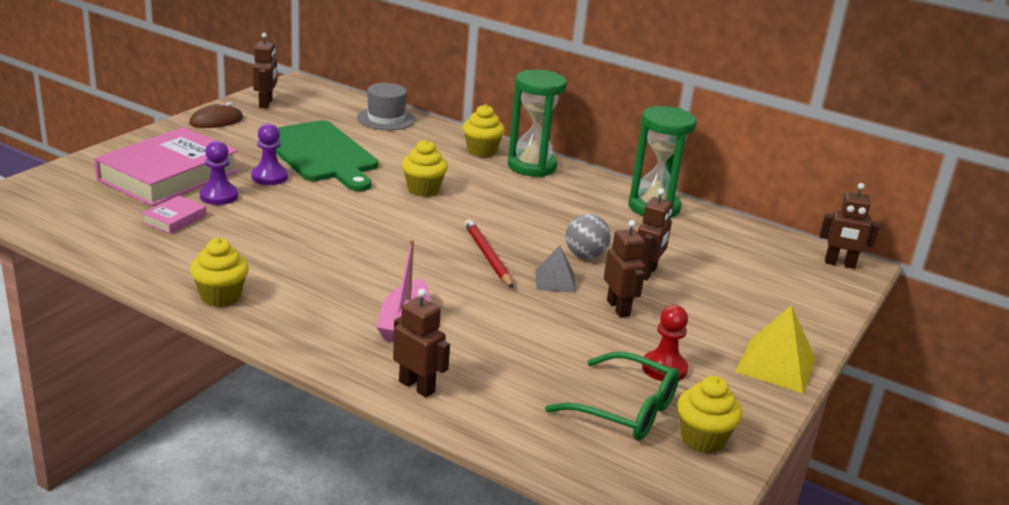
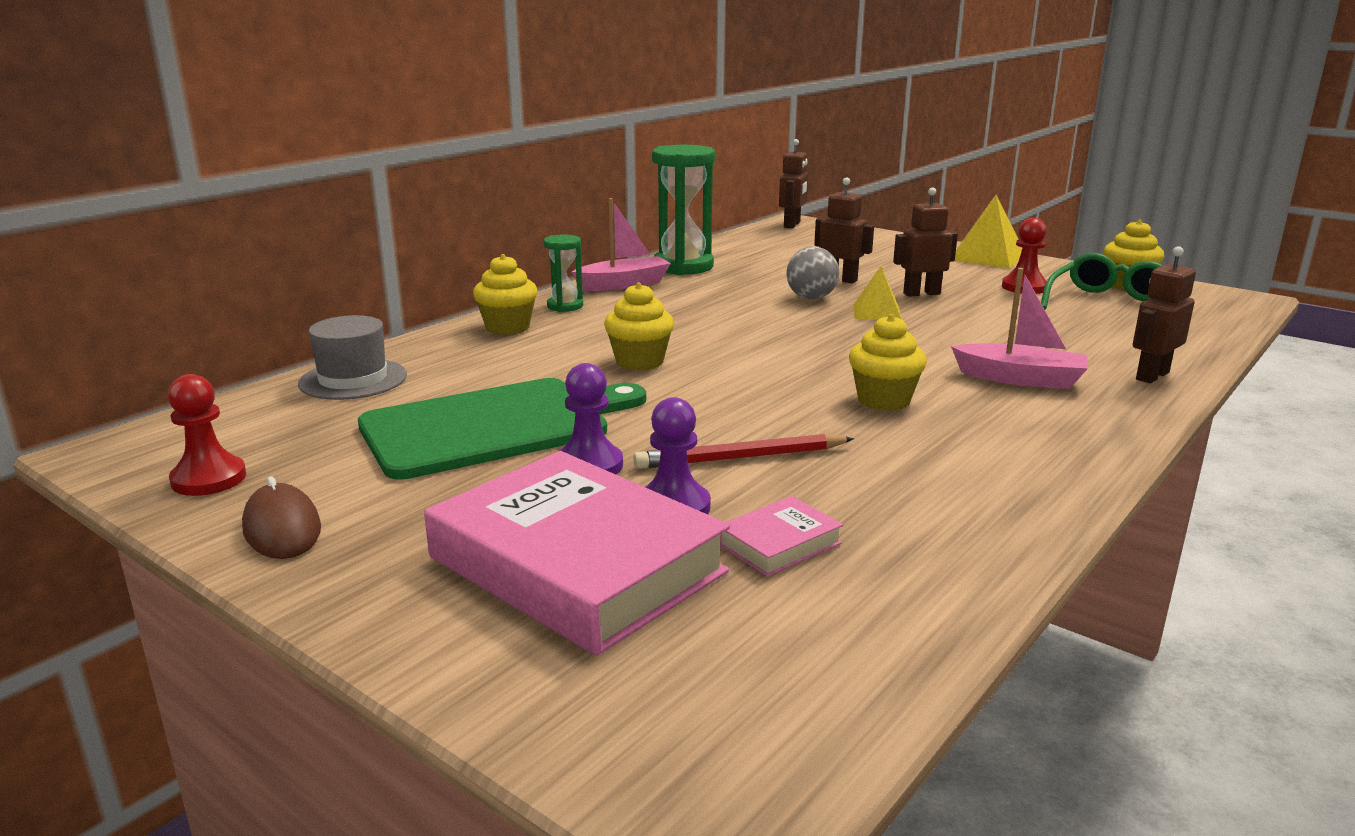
camera: 80 degrees left, 5 degrees down
(175, 219) = (779, 544): pink book -> pink book turned 75 degrees counterclockwise
(221, 297) = (1034, 488): yellow cupcake -> yellow cupcake (883, 400)
(266, 103) = (209, 479): brown robot -> red pawn
(487, 256) = (831, 336): red pencil -> red pencil (741, 458)
(532, 166) = (565, 306): green hourglass -> green hourglass, size x0.53
(555, 281) = (877, 312): grey pyramid -> yellow pyramid
(592, 185) = (623, 284): none -> pink boat

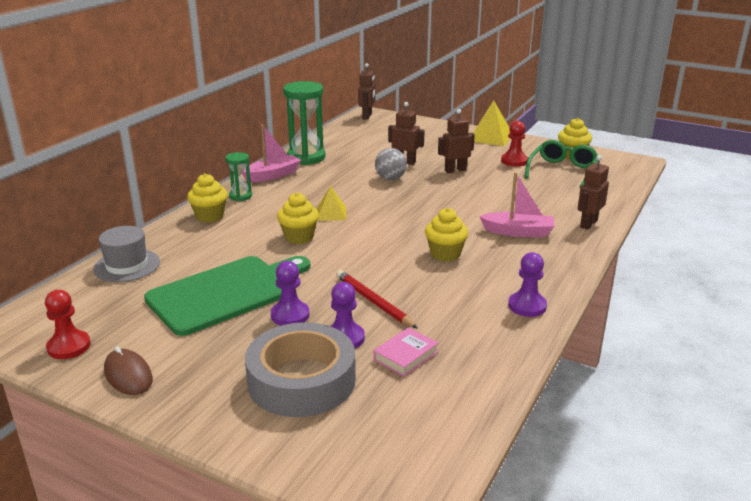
camera: 10 degrees left, 5 degrees up
(576, 565) = (301, 380): pink book -> grey tape
(741, 458) = (373, 302): red pencil -> red pencil turned 75 degrees clockwise
(877, 312) = (431, 187): yellow pyramid -> yellow pyramid (331, 213)
(1025, 486) = (527, 306): none -> purple pawn

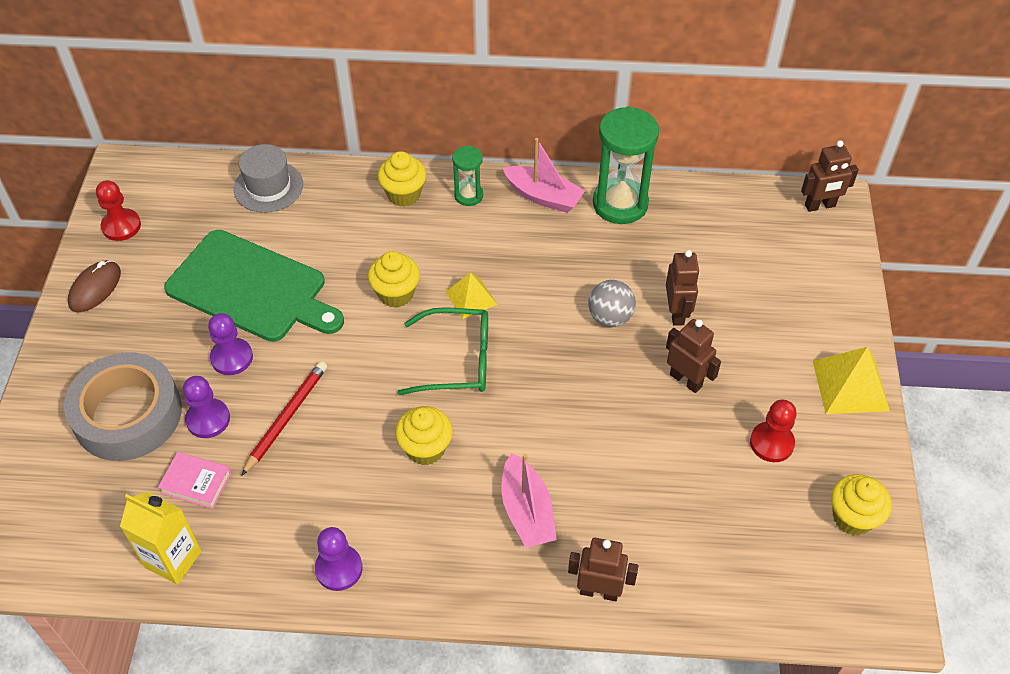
camera: 65 degrees right, 25 degrees up
(477, 381) = (173, 559): none -> yellow carton
(562, 171) = (776, 517): green glasses -> green glasses (457, 360)

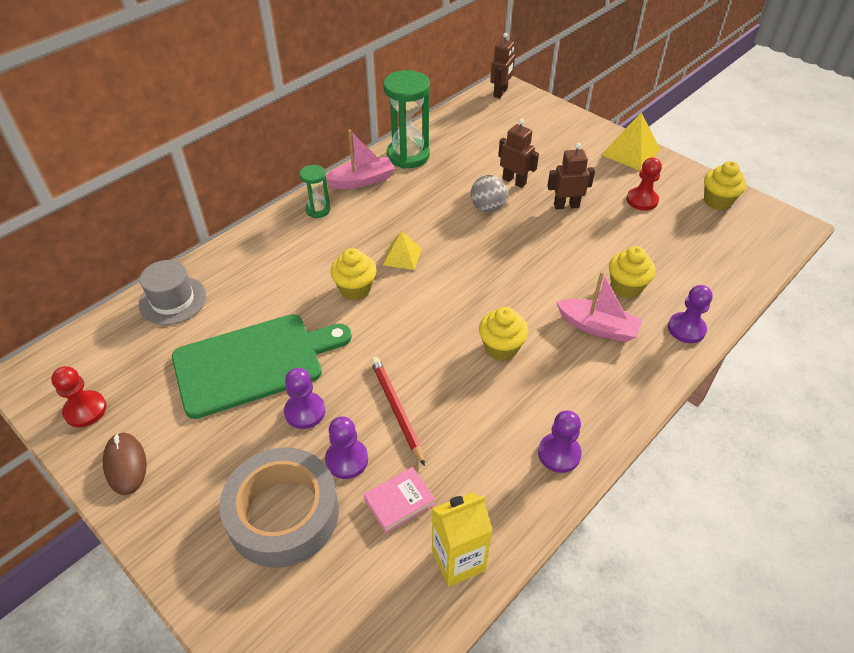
camera: 50 degrees left, 5 degrees down
(404, 194) = (276, 238): yellow cupcake -> yellow cupcake (626, 287)
(457, 360) = (445, 291): green glasses -> none
(599, 591) = (686, 329): brown robot -> purple pawn

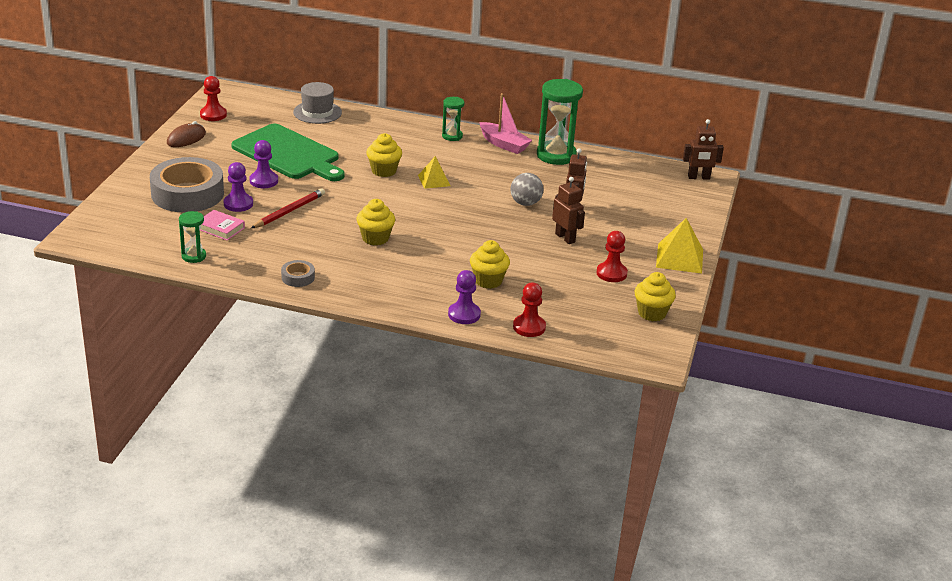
camera: 60 degrees right, 15 degrees down
(458, 560) = (194, 256): yellow carton -> green hourglass
(559, 454) = (298, 277): purple pawn -> grey tape
(597, 327) = (431, 274): pink boat -> none
(722, 289) = (529, 327): none -> red pawn

